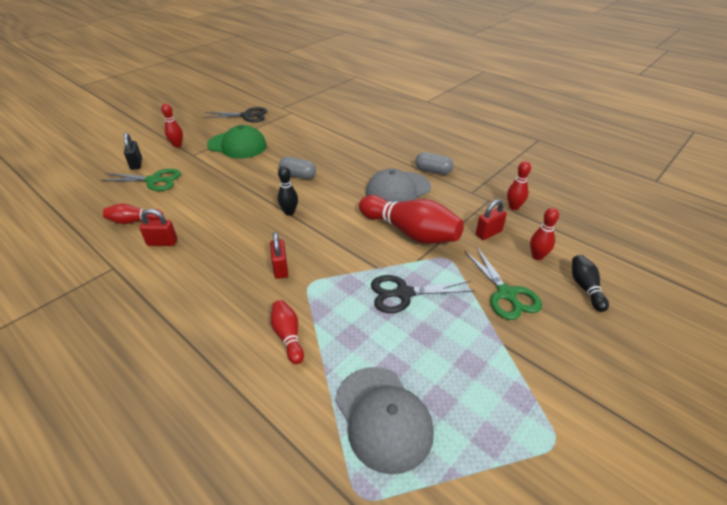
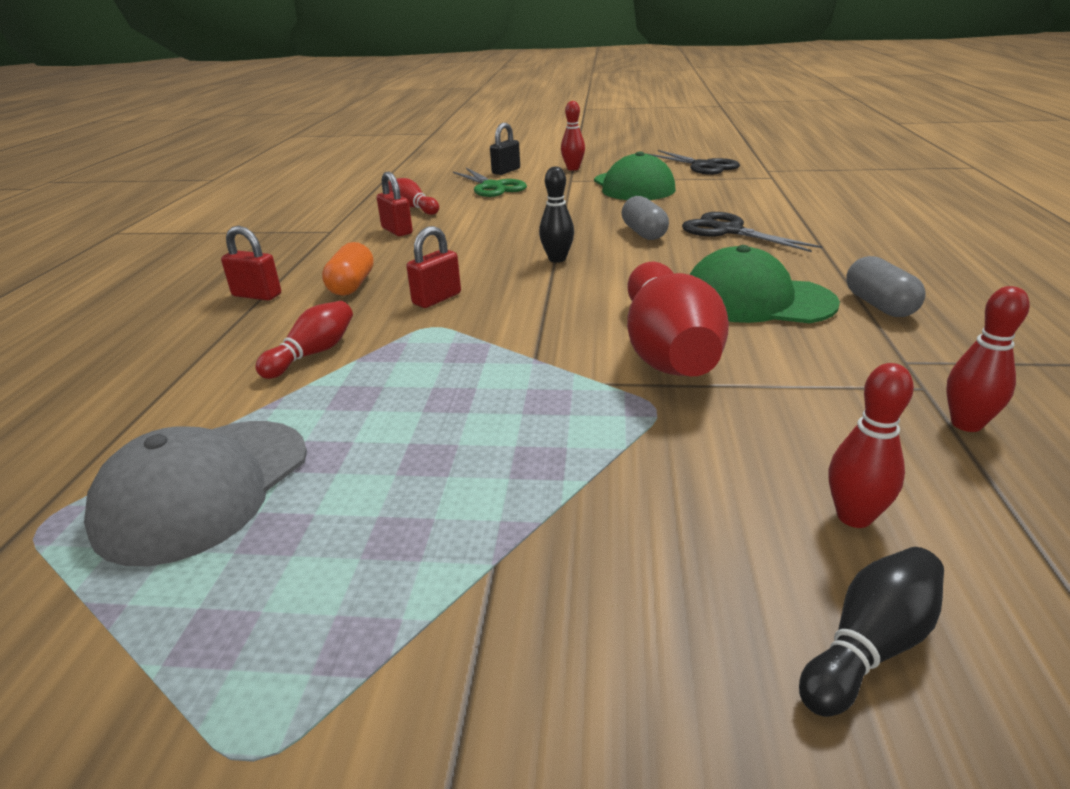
camera: 55 degrees right, 10 degrees down
(219, 291) = (352, 285): none -> orange capsule
(398, 190) = (756, 300): grey cap -> green cap
(404, 293) = (503, 402): black scissors -> black scissors (729, 231)
(488, 233) = (812, 424): red padlock -> red padlock (257, 295)
(506, 294) = (654, 514): green scissors -> none

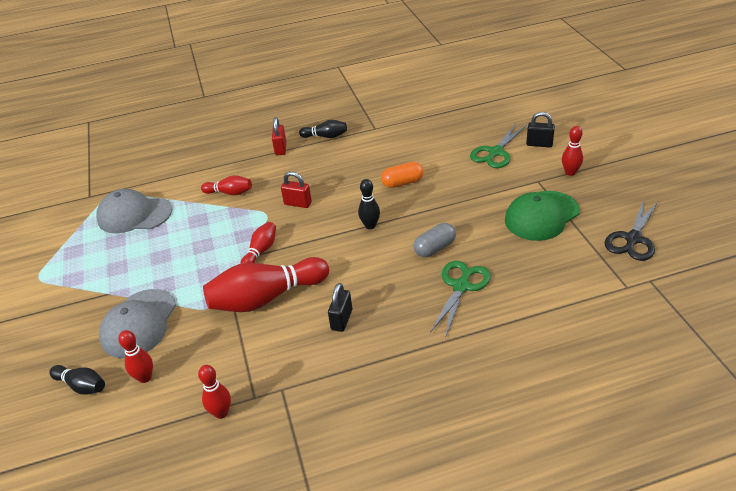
camera: 70 degrees right, 10 degrees up
(288, 260) = (325, 136): none -> black bowling pin
(352, 285) = (303, 170): orange capsule -> orange capsule (402, 183)
(397, 231) = (386, 150): red padlock -> none
(413, 208) = (430, 139): red bowling pin -> red bowling pin (261, 251)
(655, 512) = (139, 323): none -> grey cap
(729, 231) = (461, 286): black scissors -> green scissors
(756, 300) = (341, 320): green cap -> black padlock
(879, 305) = (354, 374): grey capsule -> none

